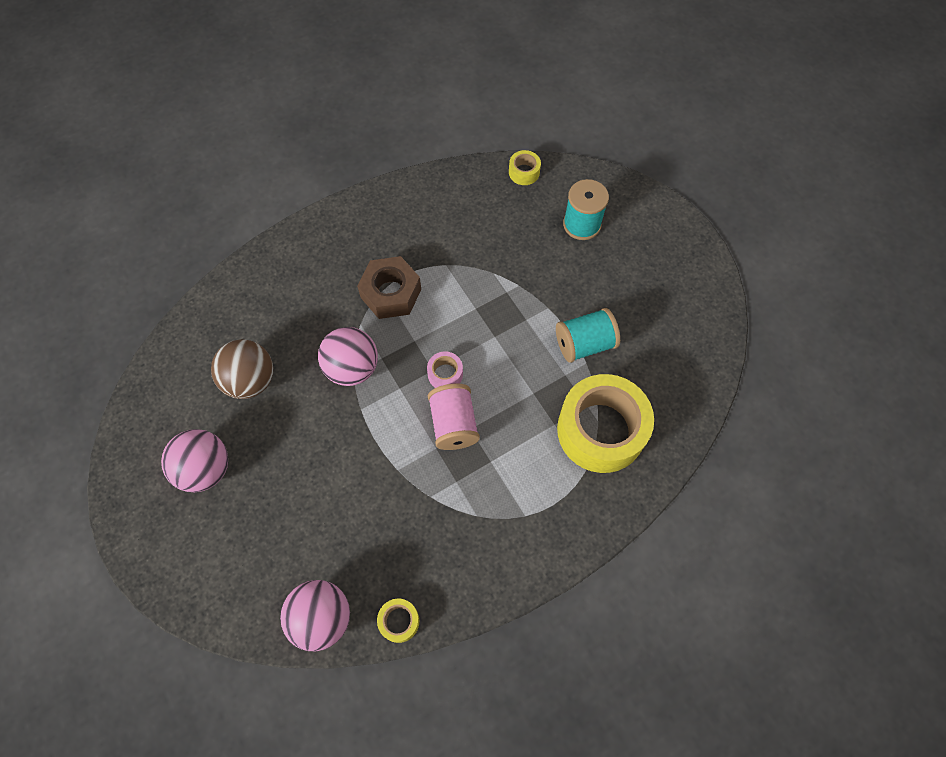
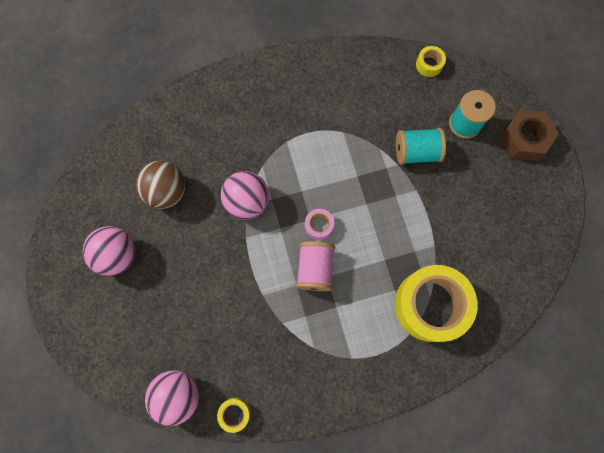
camera: 15 degrees right, 10 degrees up
(391, 293) = (292, 146): brown nut -> brown nut (524, 139)
(584, 344) = (437, 229): turquoise spool -> turquoise spool (416, 152)

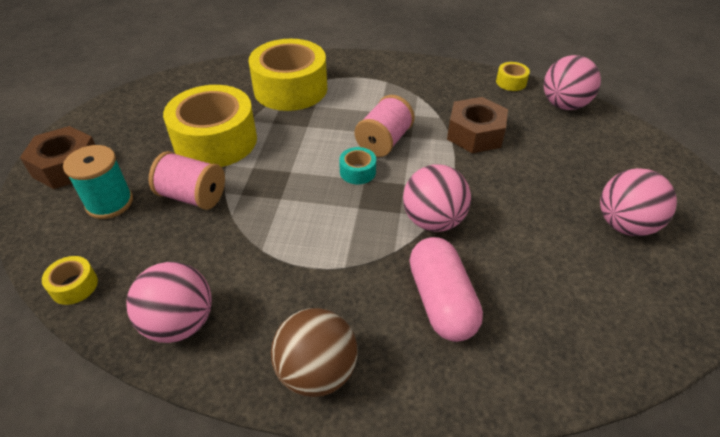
camera: 155 degrees left, 30 degrees down
(166, 191) = (544, 269): brown ball -> brown ball (317, 372)
(221, 142) = (441, 301): none -> pink capsule
(246, 313) = (475, 134): none -> brown nut
(319, 226) = (357, 172): pink tape -> turquoise tape
(355, 70) = (180, 323): none -> pink ball
(416, 152) = (193, 196): turquoise spool -> pink spool
(443, 210) = (215, 141): none -> yellow tape

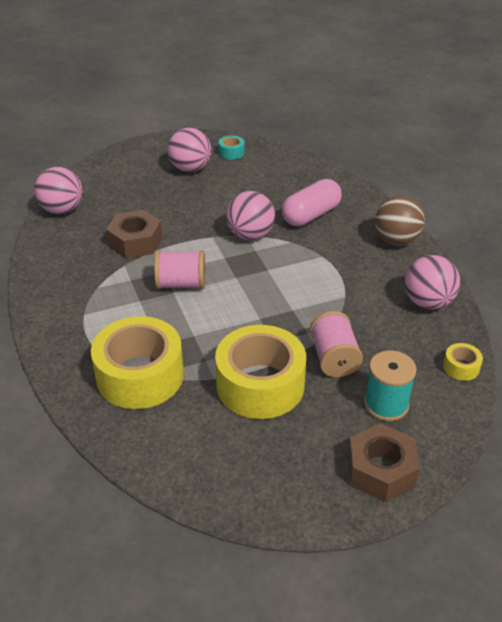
camera: 120 degrees left, 5 degrees down
(357, 172) = (229, 284): turquoise tape -> turquoise tape (231, 152)
(511, 82) = (40, 242): yellow tape -> none

